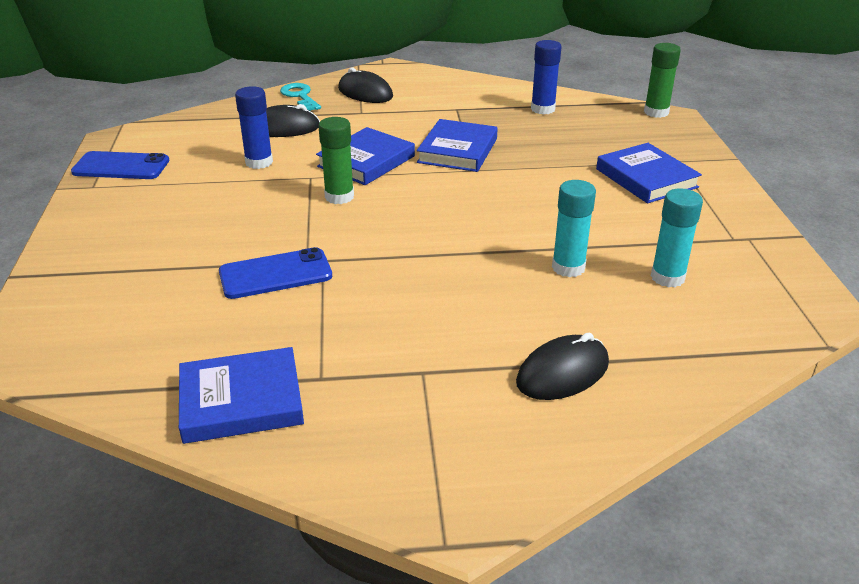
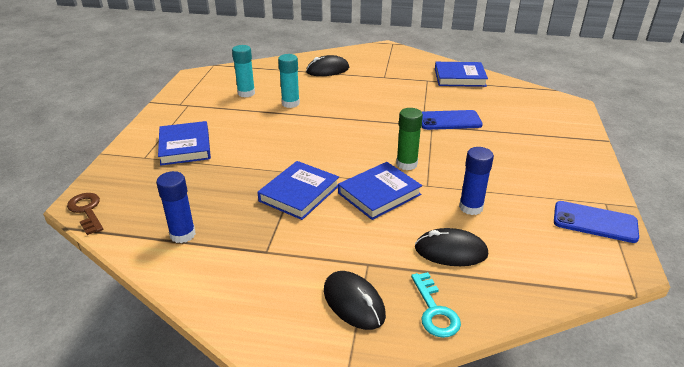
camera: 165 degrees left, 0 degrees up
(656, 112) = (87, 211): green glue stick -> brown key

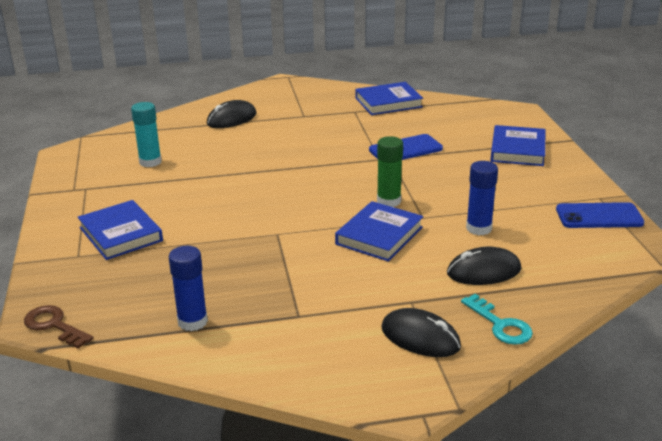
camera: 20 degrees left, 5 degrees down
(290, 103) = (214, 163): turquoise glue stick -> none
(299, 193) = (293, 253): blue book -> blue book (517, 150)

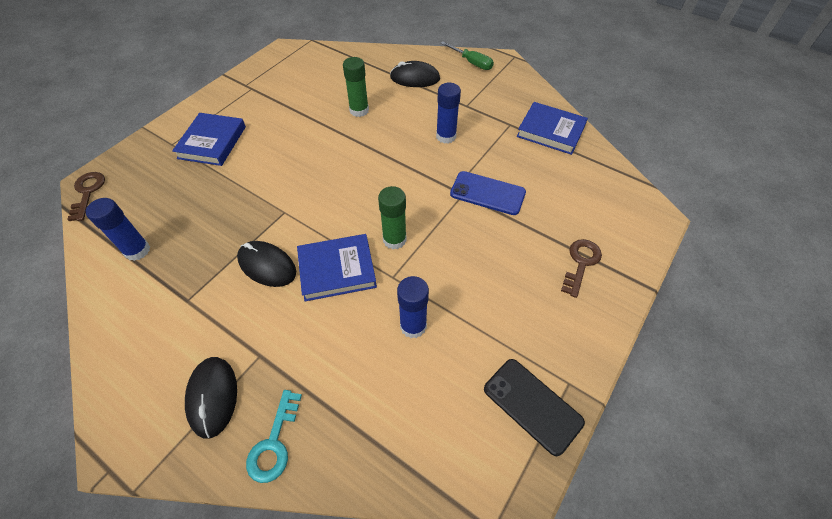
camera: 45 degrees right, 25 degrees up
(150, 162) = (313, 88): turquoise glue stick -> none
(221, 155) = (359, 110): none -> green glue stick
(261, 92) = (471, 63): none -> green screwdriver
(321, 137) = (446, 136): none -> blue glue stick
(483, 271) = (347, 375): black mouse -> black mouse (267, 265)
(517, 150) = (581, 263): blue book -> brown key
(599, 216) = (532, 405): blue phone -> black phone

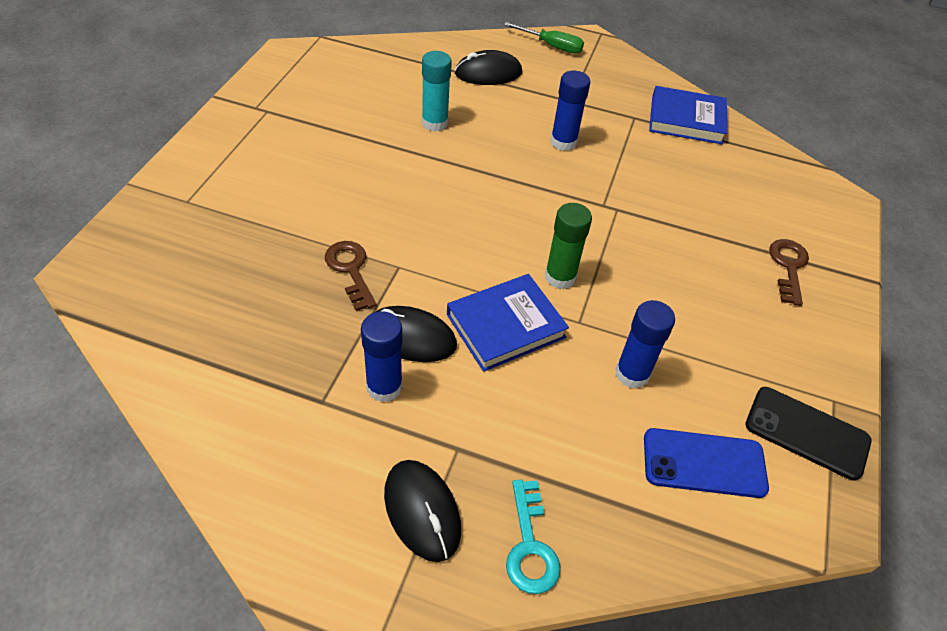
camera: 20 degrees left, 5 degrees down
(87, 192) = (91, 286): brown key -> brown key (350, 270)
(137, 250) = (214, 351): blue glue stick -> blue glue stick (384, 387)
(212, 142) = (247, 191): blue book -> none
(359, 110) = (434, 123): green glue stick -> turquoise glue stick
(487, 193) = (646, 204): blue phone -> blue phone (704, 463)

